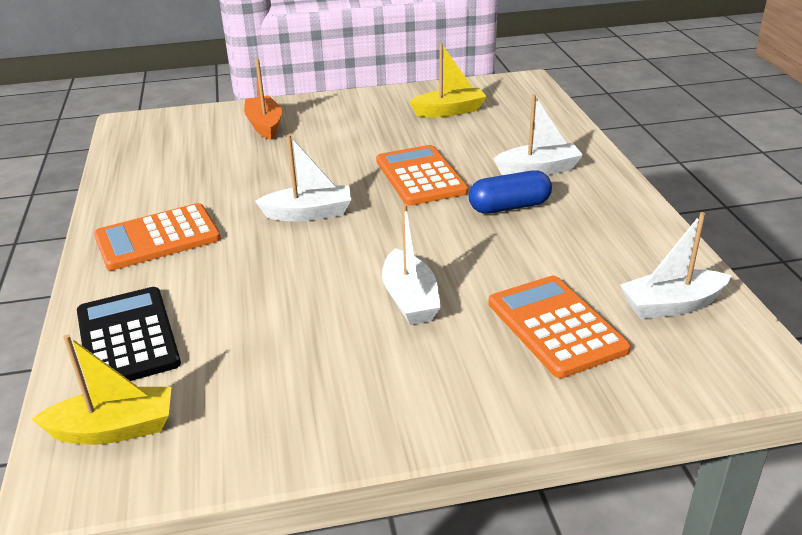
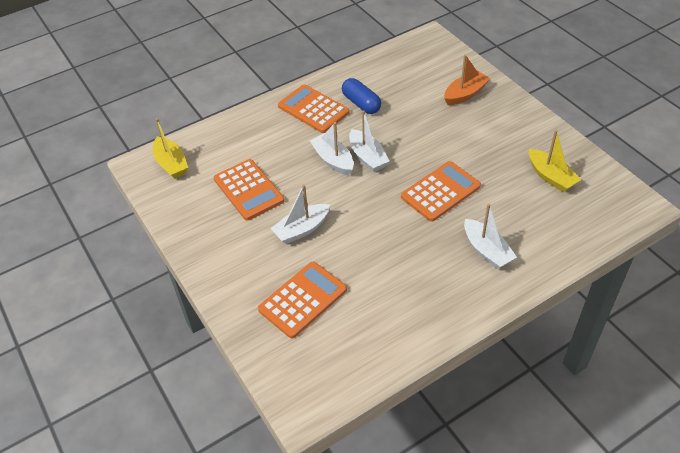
camera: 70 degrees right, 15 degrees up
(127, 338) = (229, 139): black calculator -> none
(277, 338) = (248, 190): none -> orange calculator
(509, 207) = (425, 247): blue capsule -> blue capsule (361, 103)
(671, 305) = (347, 353): white boat -> white boat (333, 160)

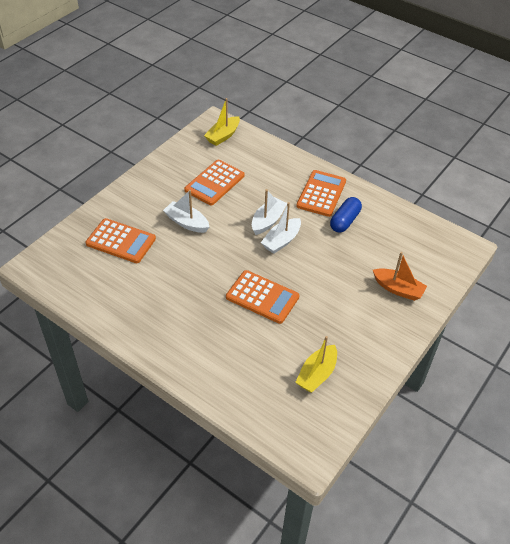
camera: 65 degrees right, 0 degrees up
(486, 250) = (207, 341): white boat -> none

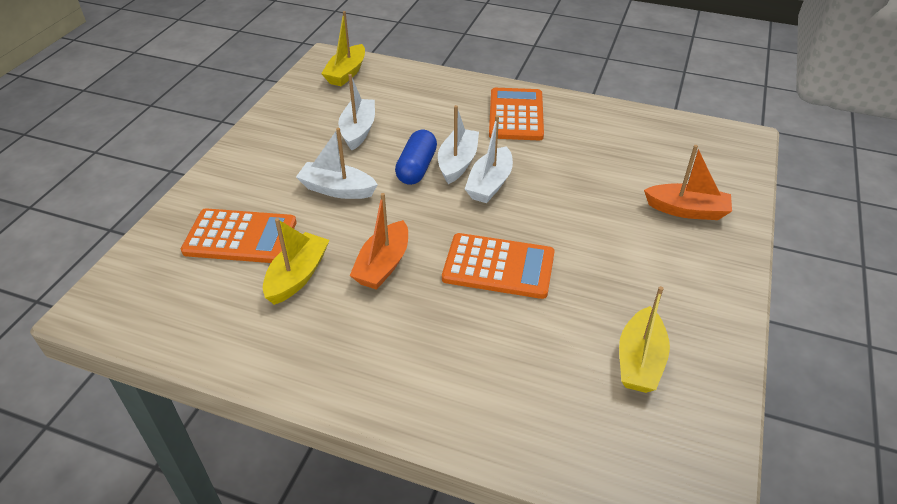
camera: 15 degrees left, 5 degrees down
(145, 274) = (297, 276): none -> yellow boat
(196, 279) = (383, 265): none -> orange boat
(214, 183) = (358, 130): orange calculator -> white boat
(345, 221) = (565, 141): blue capsule -> blue capsule (417, 168)

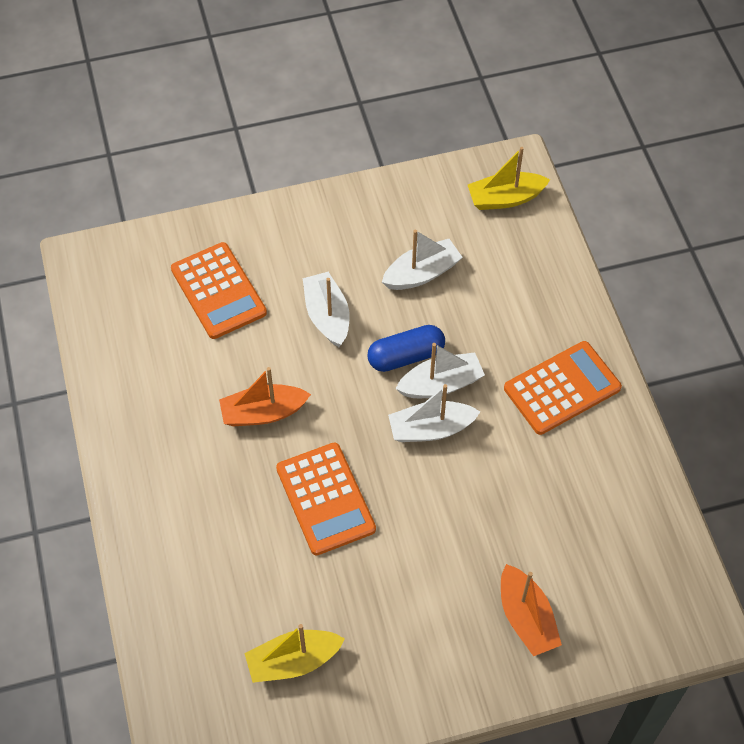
camera: 55 degrees right, 15 degrees up
(297, 276) = (207, 362): yellow boat -> none

